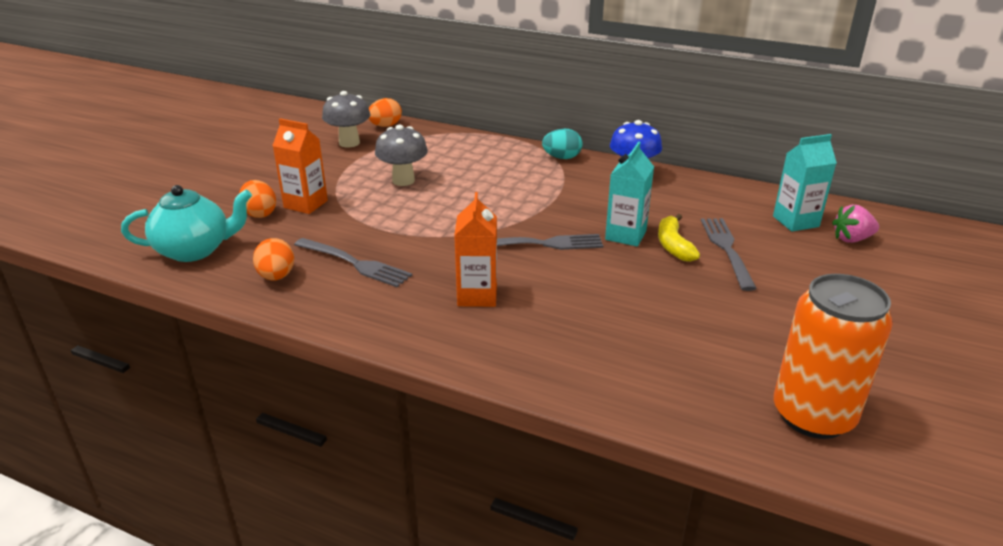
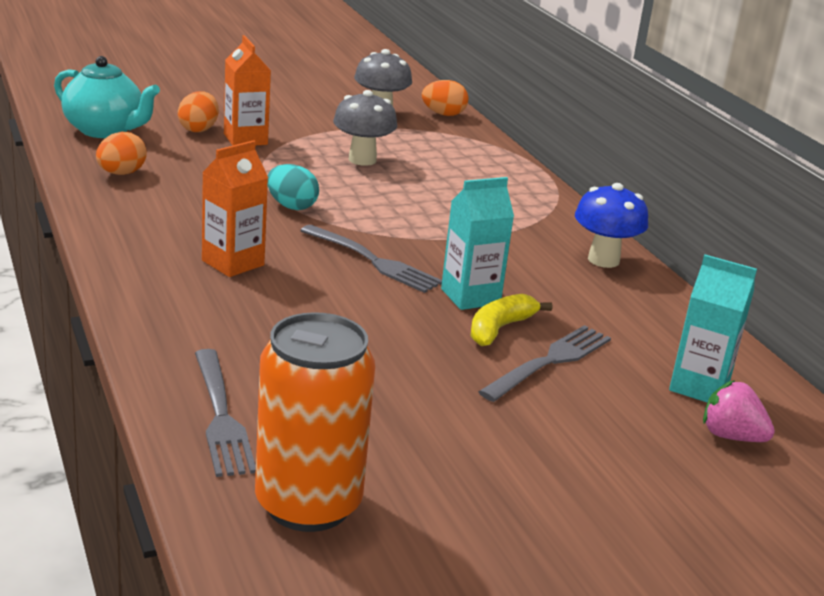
camera: 40 degrees right, 5 degrees down
(355, 263) = (192, 194): grey fork -> grey fork (221, 416)
(562, 158) = (561, 212): turquoise egg -> turquoise egg (291, 206)

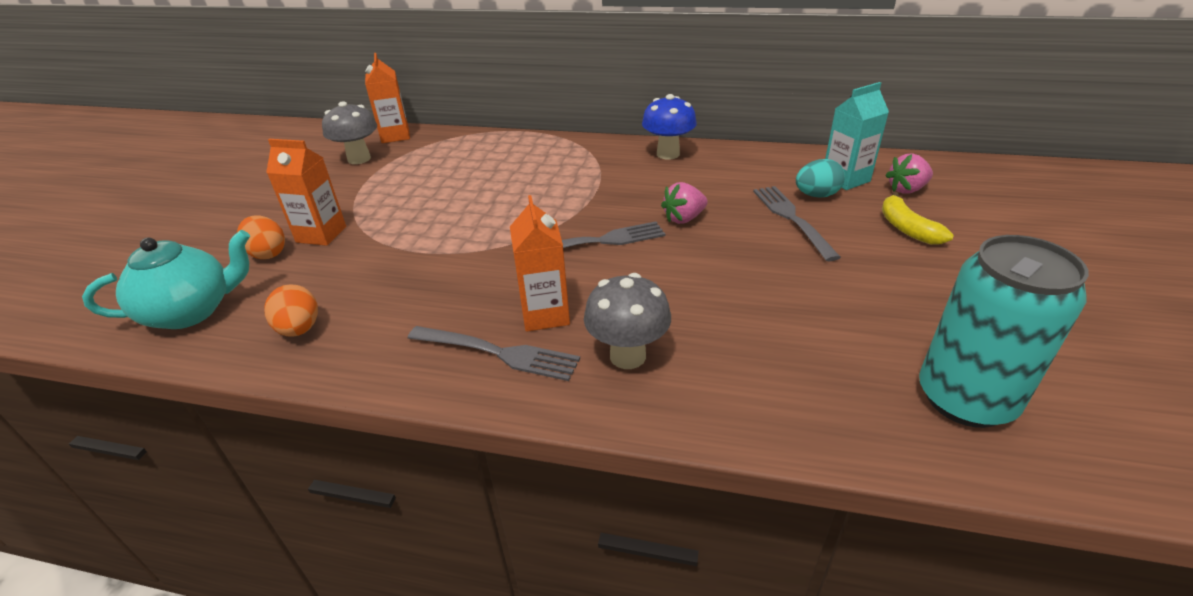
camera: 50 degrees left, 10 degrees up
(221, 416) = (812, 407): grey fork -> grey fork (498, 353)
(291, 206) = (472, 250): turquoise egg -> turquoise egg (816, 195)
(308, 504) = (965, 399): orange can -> turquoise can
(362, 160) = (428, 192): grey mushroom -> grey mushroom (627, 356)
(443, 114) = (395, 136): orange egg -> orange carton
(470, 296) = (684, 218): turquoise carton -> pink strawberry
(499, 329) = (737, 222): yellow banana -> yellow banana (907, 228)

